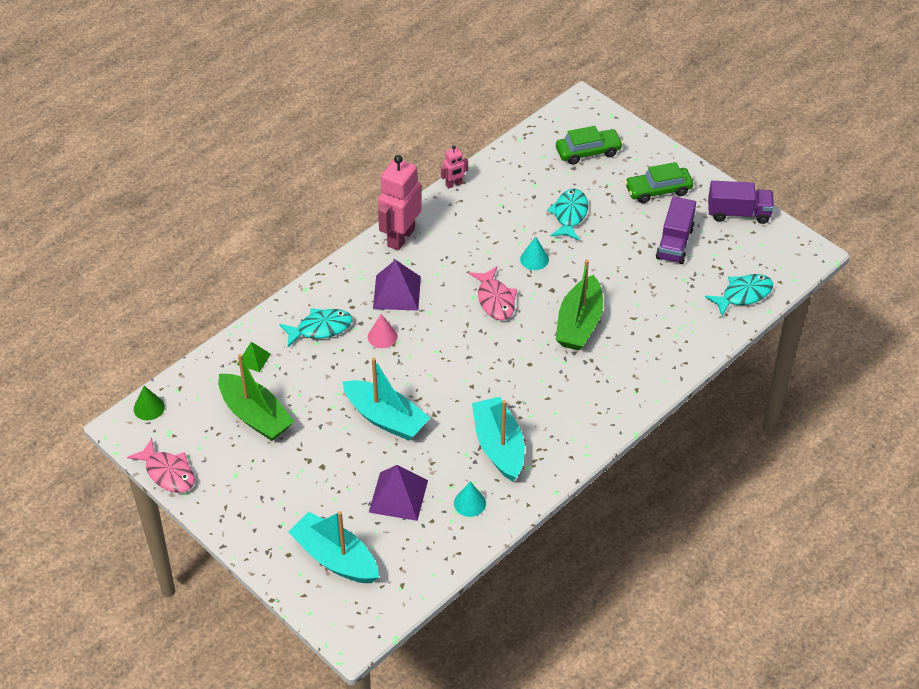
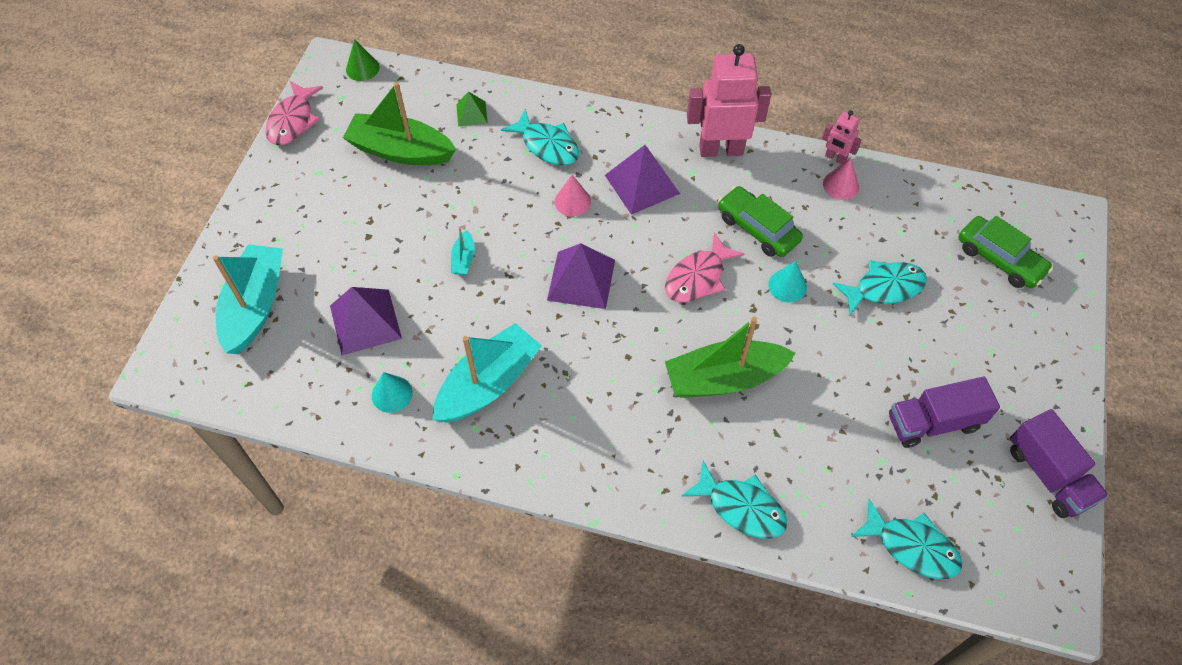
camera: 60 degrees right, 10 degrees up
(255, 416) = (401, 151): green boat -> green boat turned 90 degrees clockwise
(386, 418) = (463, 259): turquoise boat -> turquoise boat, size x0.43
(452, 361) = (581, 279): none -> purple pyramid
(477, 193) = (841, 185): none -> pink cone
(658, 190) = (1004, 362): green car -> green car (757, 228)
(671, 358) = (741, 507): none -> turquoise fish

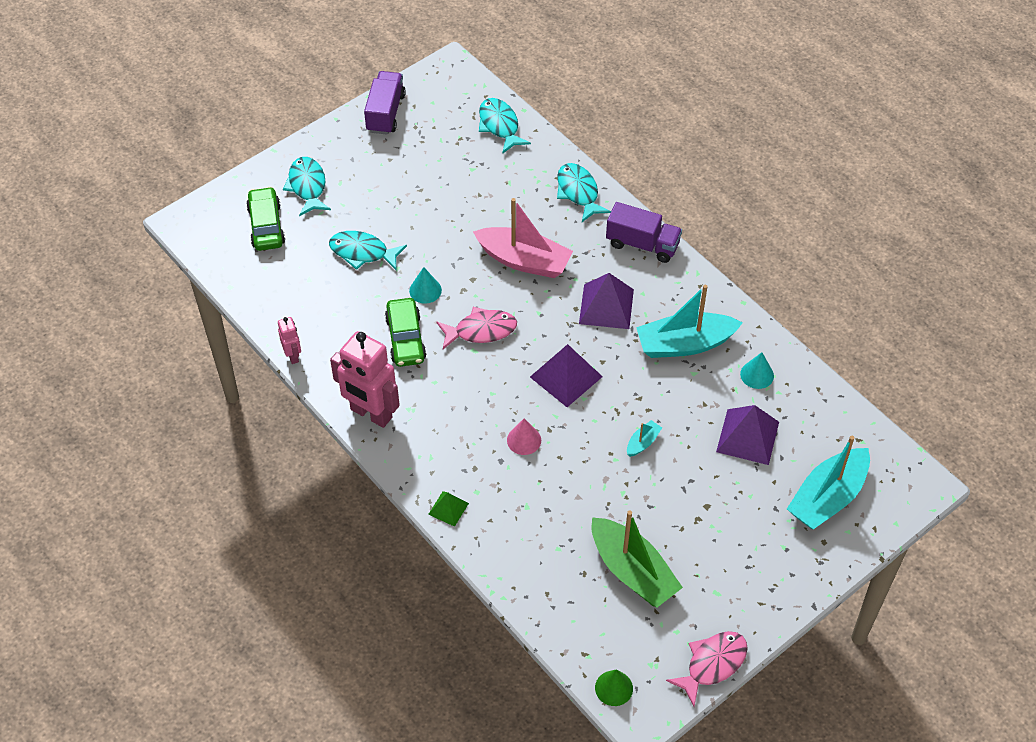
camera: 145 degrees left, 5 degrees down
(471, 113) = (546, 572): green pyramid -> green pyramid (448, 508)
(547, 145) = (505, 501): turquoise fish -> turquoise fish (307, 186)
(642, 184) = (458, 422): purple pyramid -> purple pyramid (606, 306)
(724, 378) = (524, 261): green boat -> pink boat
(841, 185) = (312, 334): pink cone -> none
(933, 422) = (420, 169): purple truck -> purple truck (642, 244)

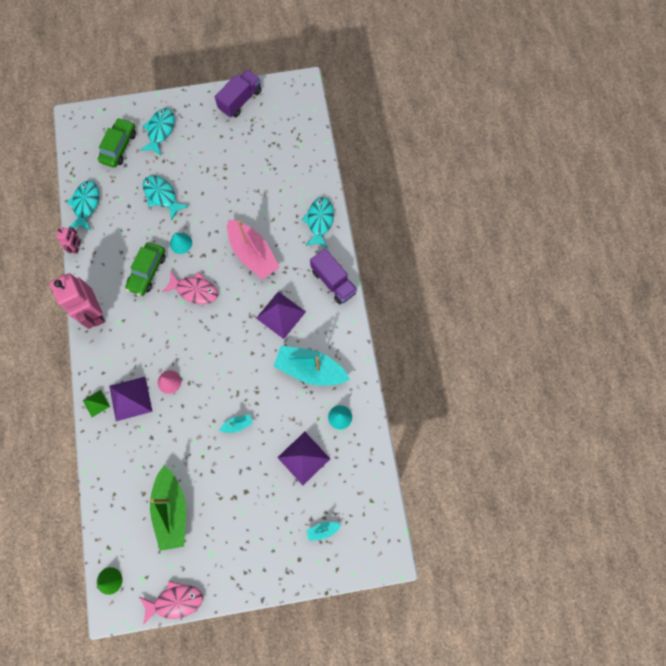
camera: 30 degrees right, 20 degrees up
(500, 125) = (304, 146): turquoise fish -> turquoise fish (86, 204)
(566, 376) = (223, 351): purple pyramid -> purple pyramid (130, 398)
(827, 497) = (323, 530): turquoise boat -> turquoise boat, size x0.43

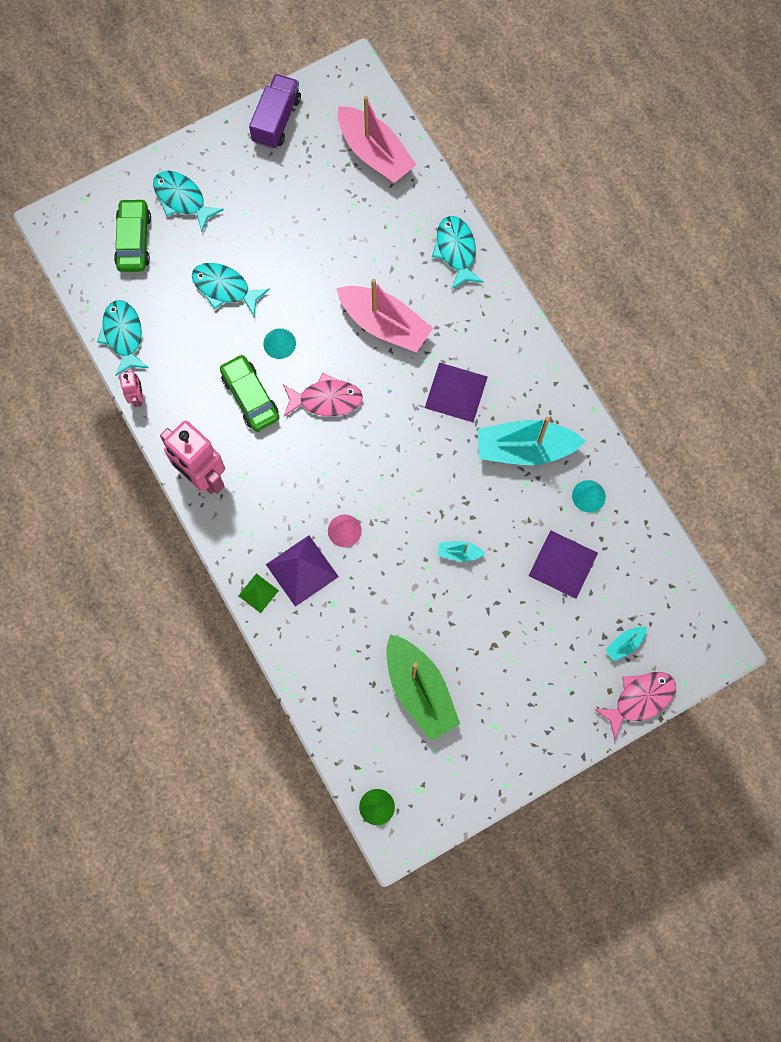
camera: 20 degrees left, 0 degrees up
(147, 271) = (250, 397): green car -> green car turned 150 degrees clockwise
(160, 131) = (182, 199): turquoise fish -> turquoise fish turned 45 degrees counterclockwise
(175, 601) = (473, 799): pink fish -> pink fish (639, 699)
(237, 424) = (459, 553): turquoise boat -> turquoise boat turned 135 degrees counterclockwise
(293, 141) = (375, 153): none -> pink boat
(333, 282) = (508, 324): purple truck -> none

